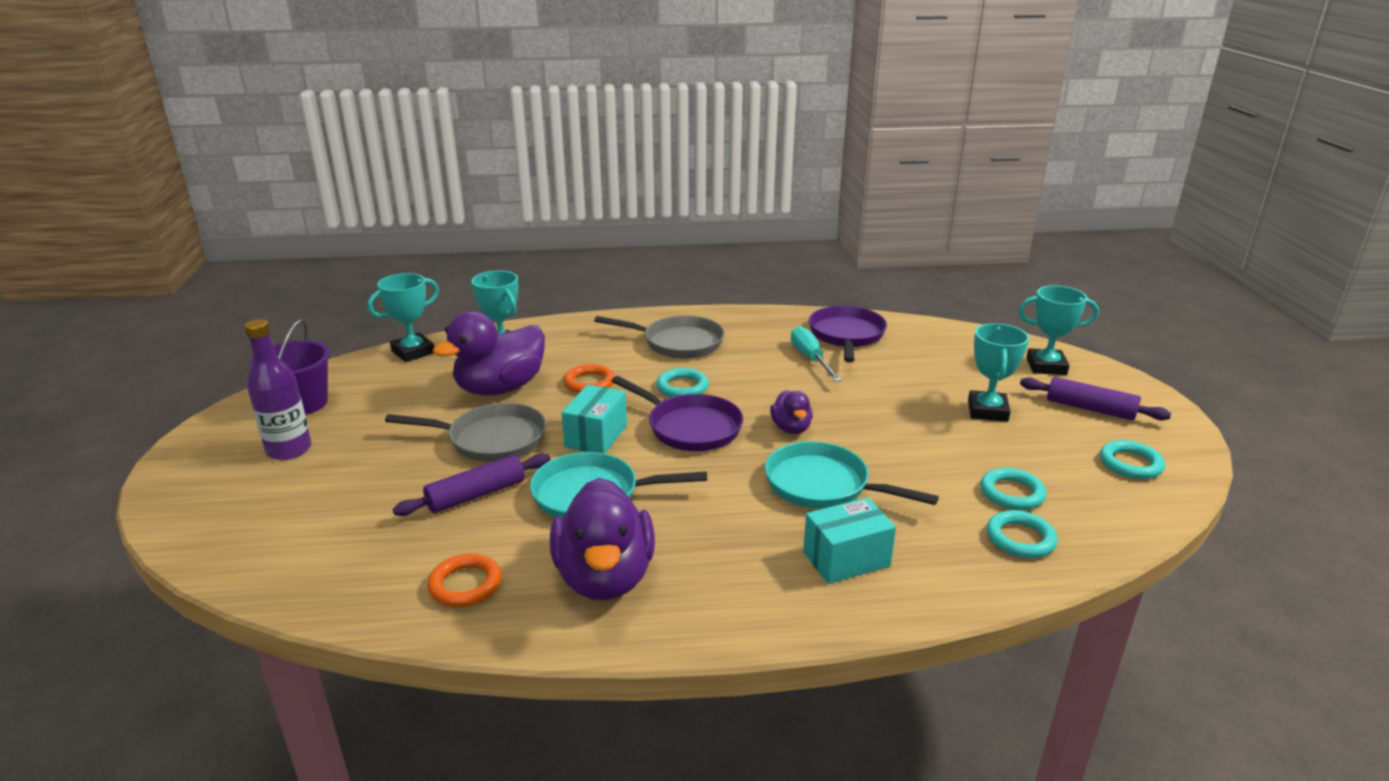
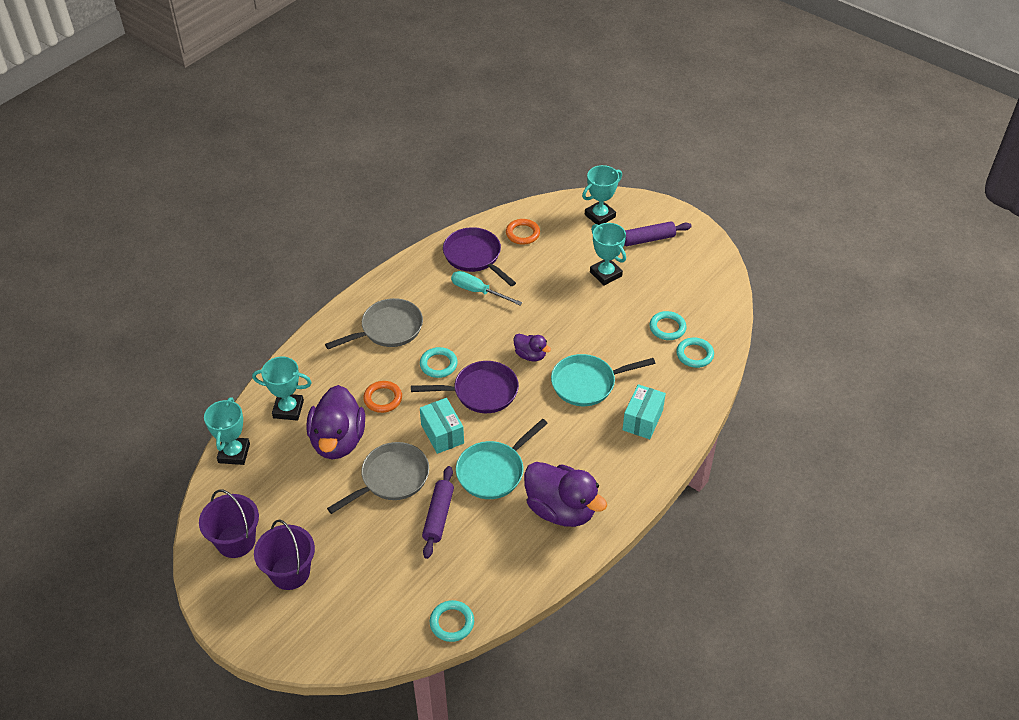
camera: 45 degrees left, 20 degrees up
(289, 450) = (290, 572): purple bottle -> purple bucket
(465, 585) = (509, 562): orange ring -> orange ring (522, 234)
(1130, 464) = (696, 271): turquoise ring -> turquoise ring (452, 623)

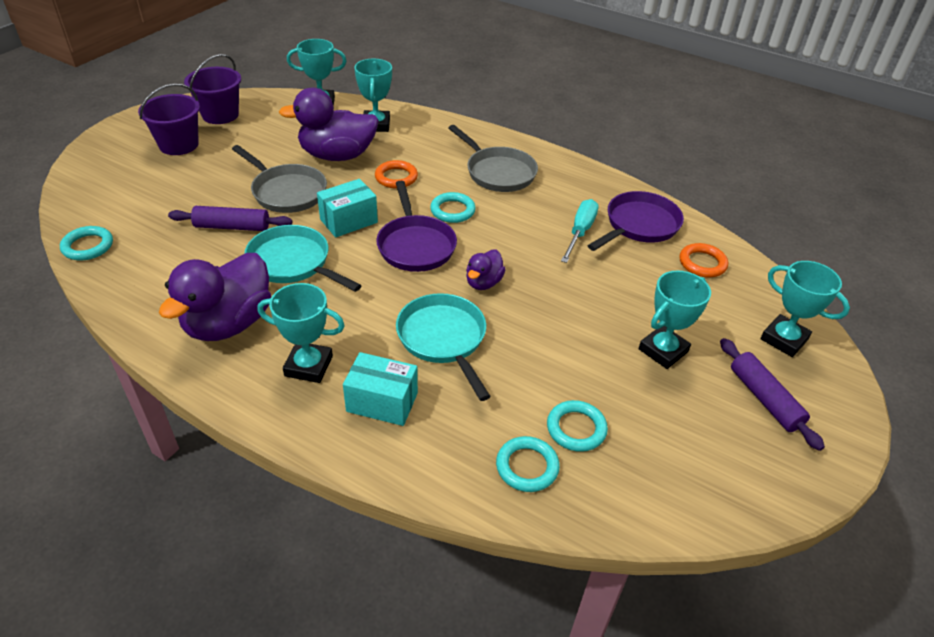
camera: 80 degrees right, 5 degrees down
(608, 459) = (308, 366): none -> turquoise trophy

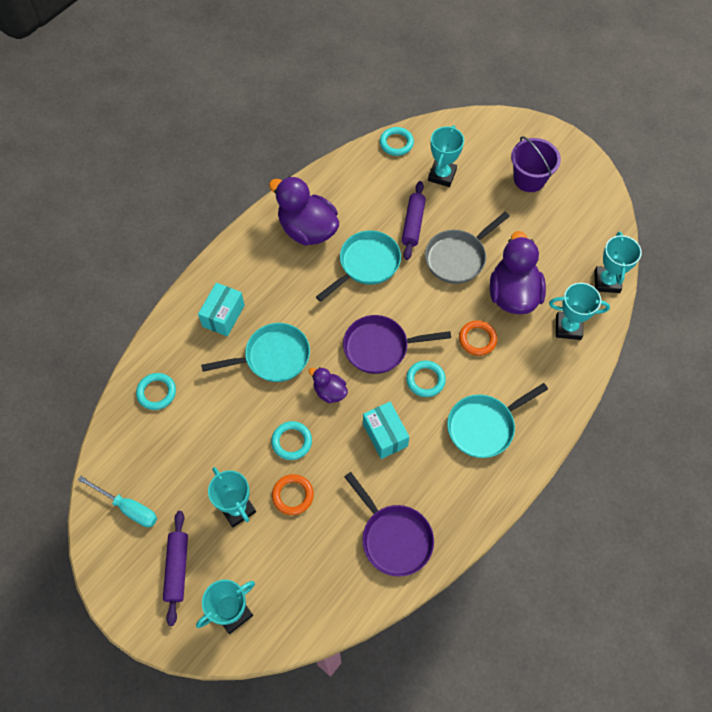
camera: 100 degrees right, 20 degrees up
(220, 115) = (580, 203): purple bucket -> none
(308, 366) = (261, 275): turquoise trophy -> turquoise trophy (442, 175)
(349, 221) = (415, 301): turquoise box -> turquoise box (385, 435)
(498, 172) = (484, 426): grey pan -> turquoise pan
(576, 428) = (179, 428): turquoise ring -> turquoise ring (292, 441)
(580, 232) = (388, 481): turquoise screwdriver -> turquoise screwdriver (128, 508)
(702, 263) = (334, 579): orange ring -> orange ring (293, 495)
(764, 399) = (177, 568): purple rolling pin -> purple rolling pin turned 75 degrees counterclockwise

